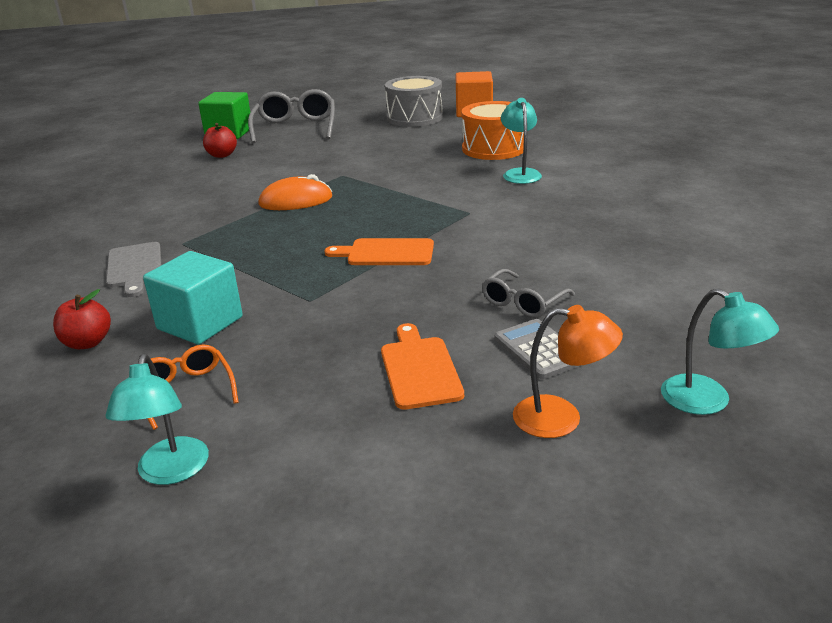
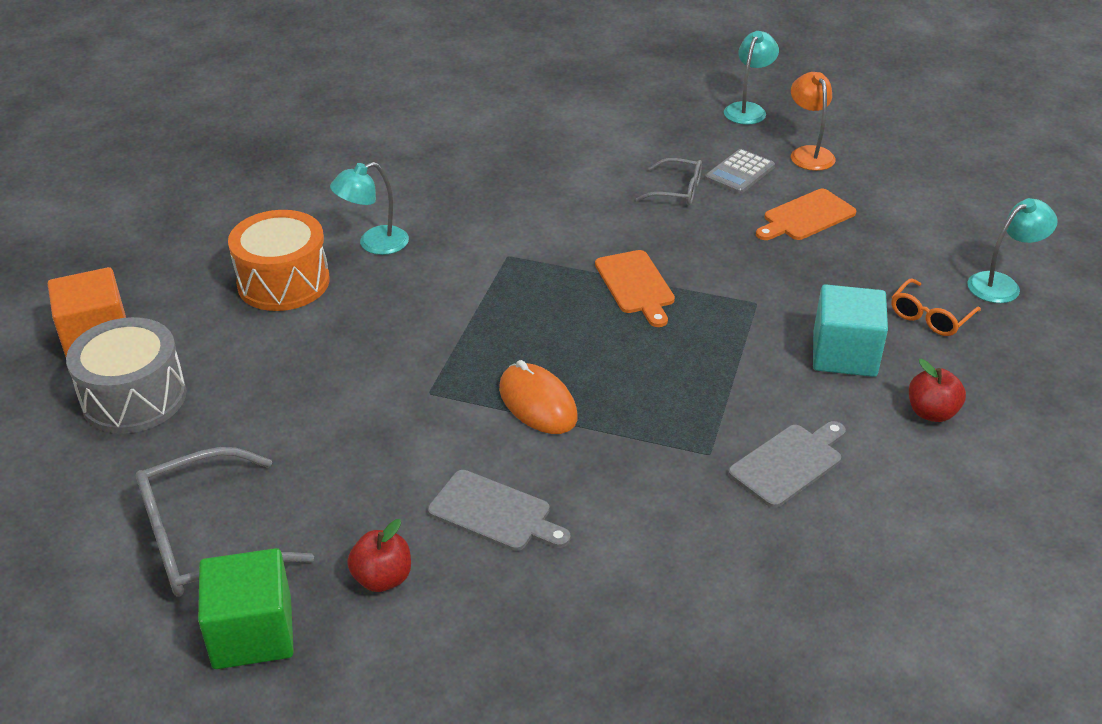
camera: 115 degrees left, 10 degrees up
(226, 180) = (494, 513): none -> grey cutting board

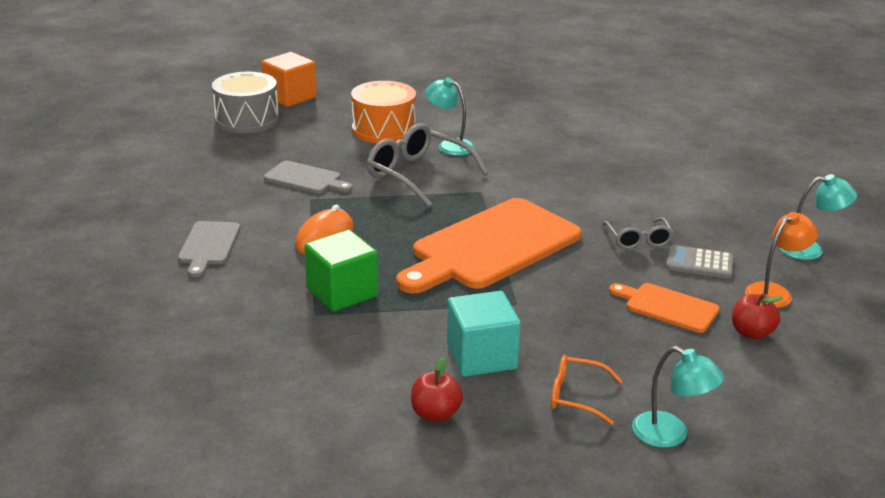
camera: 65 degrees right, 10 degrees down
(207, 539) = (145, 168): grey glasses -> grey glasses (418, 175)
(252, 633) = (80, 198): green cube -> green cube (342, 292)
(382, 578) = (136, 224): red apple -> red apple (751, 333)
(636, 285) = (491, 247): orange cutting board -> orange cutting board, size x2.06
(789, 463) = (324, 350): grey cutting board -> grey cutting board (306, 179)

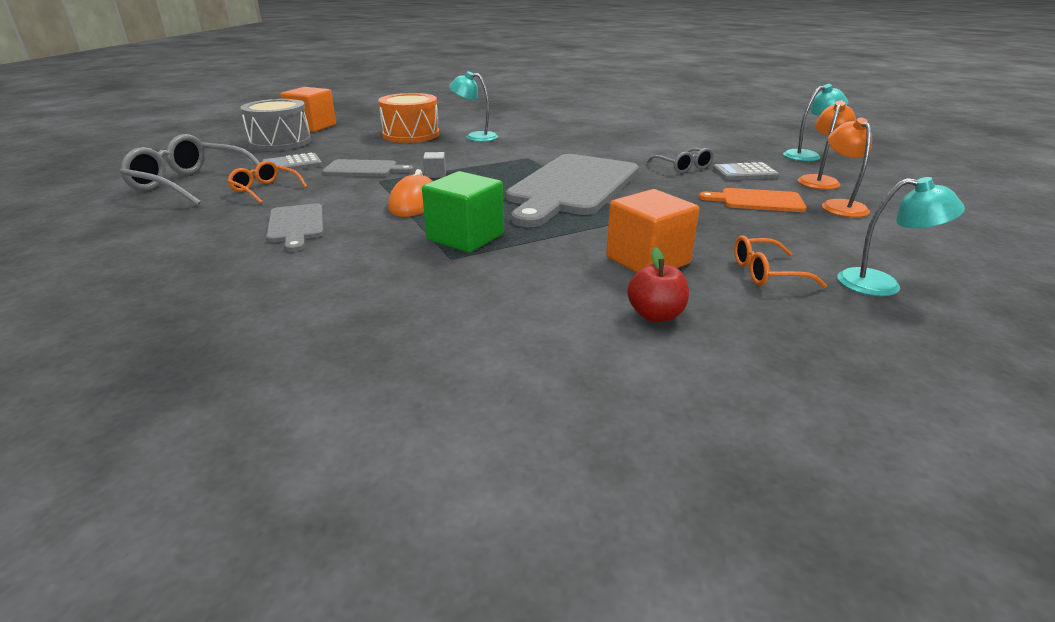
camera: 20 degrees left, 0 degrees up
(203, 192) = (265, 190): none -> orange glasses
(242, 159) = (292, 164): none -> grey calculator
(368, 201) = (435, 175): none -> grey cube
(418, 175) = (465, 155): grey glasses -> grey glasses (192, 184)
(481, 357) = (647, 260): turquoise cube -> orange cube
(491, 247) = (572, 187): orange cutting board -> grey cutting board
(751, 333) = (840, 205): red apple -> orange lamp

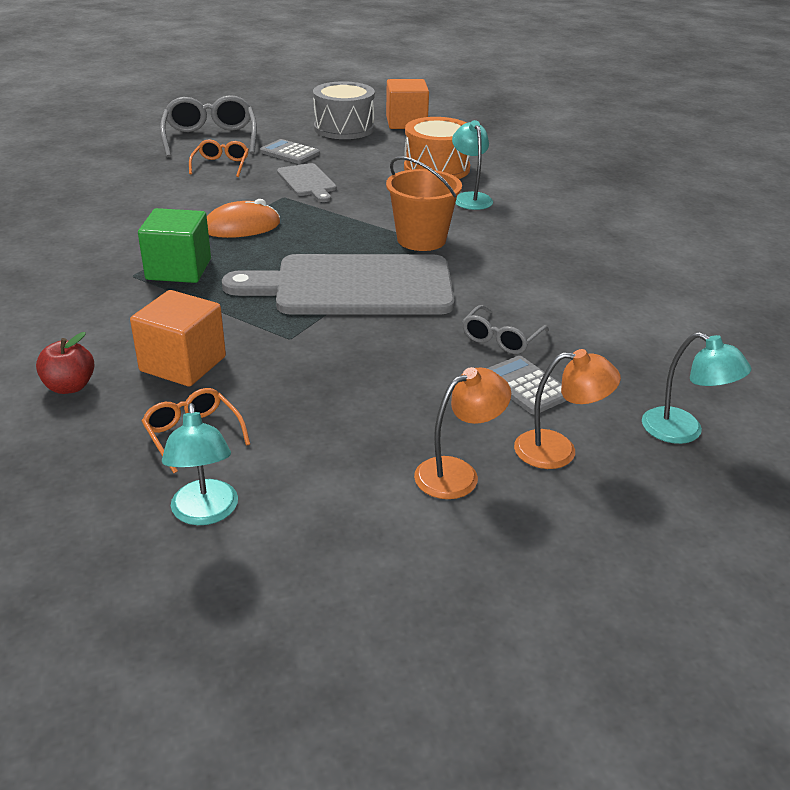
camera: 60 degrees right, 5 degrees up
(296, 225) = (156, 201): grey cutting board -> none
(435, 175) = (324, 214): grey cube -> none
(521, 158) = (421, 239): none -> orange bucket
(757, 201) = (417, 407): orange cutting board -> none

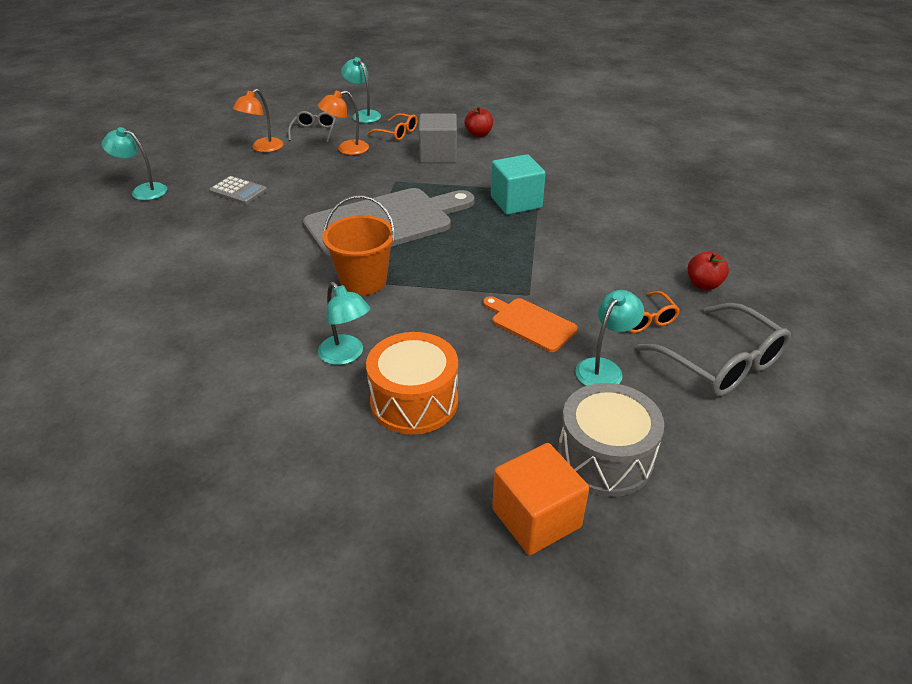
camera: 155 degrees right, 5 degrees up
(136, 170) = (703, 284): none -> red apple
(179, 269) = (516, 202): green cube -> turquoise cube
(183, 364) = (438, 155): orange cube -> grey cube
(241, 227) = (521, 249): orange mouse -> none
(289, 153) = (604, 368): grey calculator -> turquoise lamp
(307, 182) = (530, 323): grey cutting board -> orange cutting board
(501, 338) = (261, 214): grey glasses -> grey glasses (314, 132)
(558, 450) = (214, 167): orange lamp -> orange lamp (346, 149)

